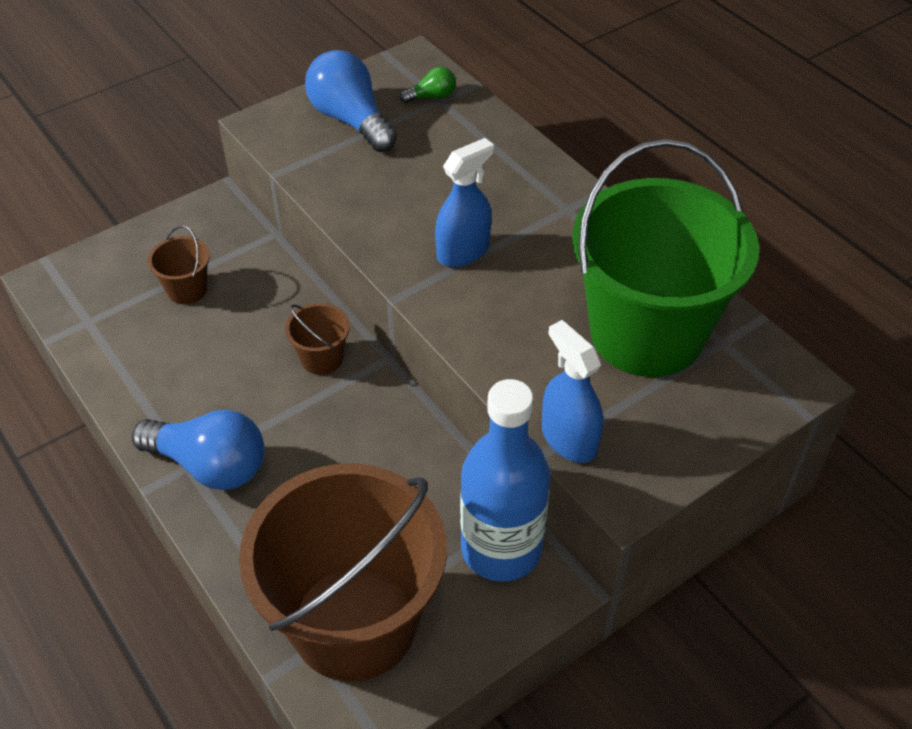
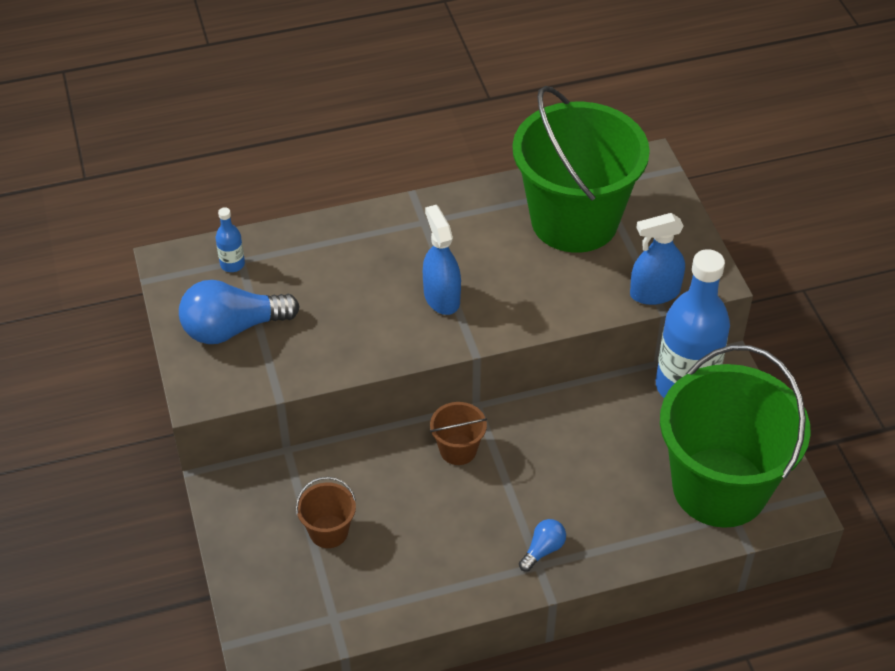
camera: 70 degrees left, 0 degrees up
(210, 465) = (543, 550): blue light bulb -> blue light bulb, size x0.48
(354, 622) = (719, 487): brown bucket -> green bucket
(432, 97) = (232, 264): green light bulb -> blue bottle

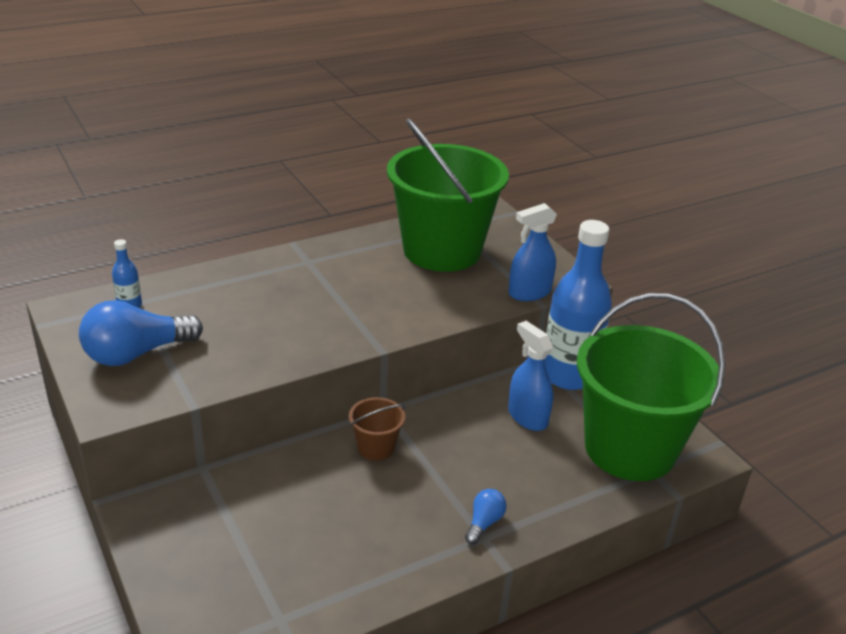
camera: 15 degrees left, 15 degrees down
(328, 531) = (259, 536): brown bucket -> none
(441, 297) = (338, 312): blue spray bottle -> blue spray bottle (527, 417)

